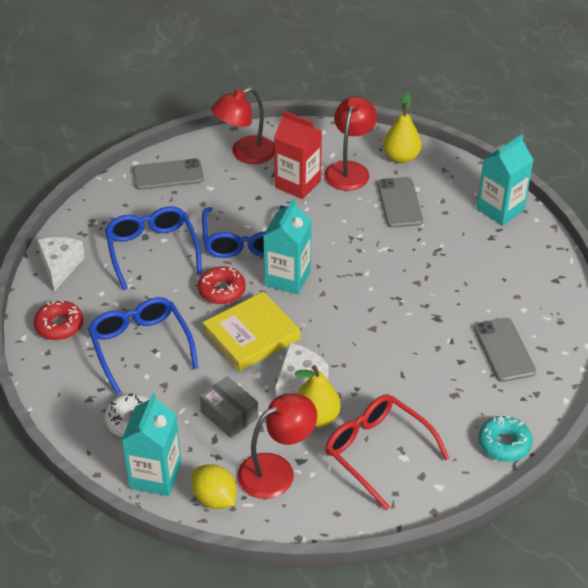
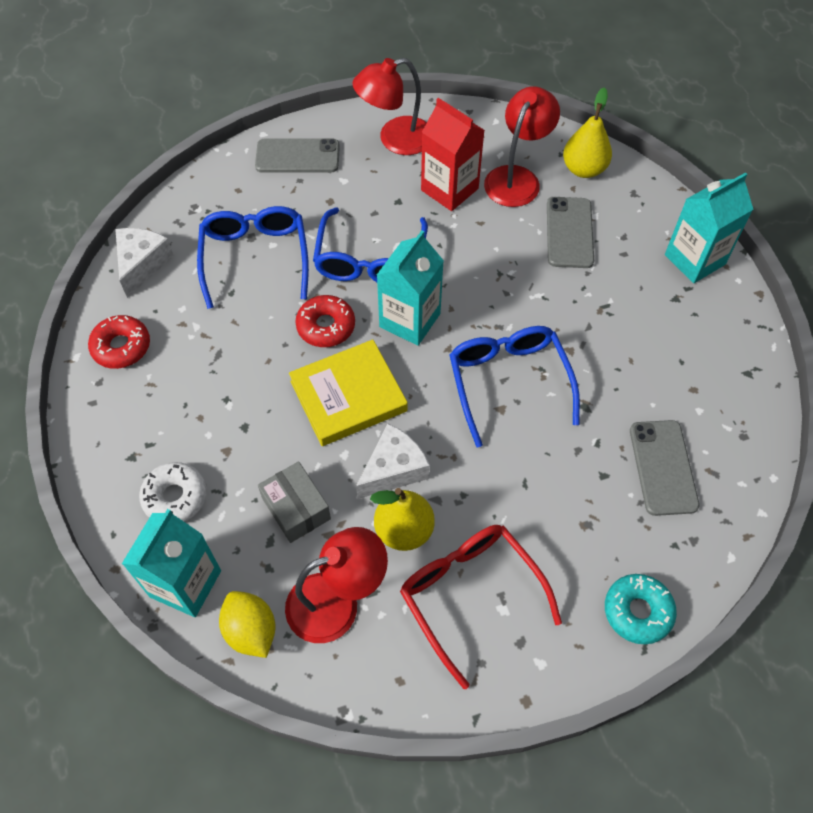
camera: 10 degrees right, 15 degrees up
(140, 346) = (210, 391): blue glasses -> blue glasses (508, 382)

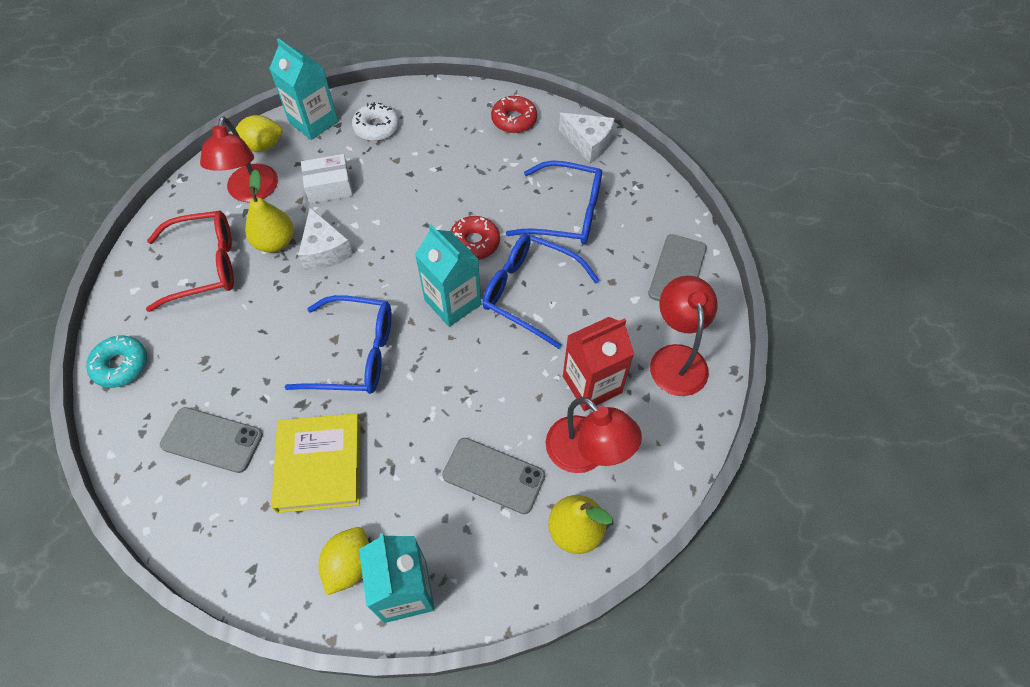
camera: 110 degrees right, 0 degrees up
(296, 508) = (329, 187): grey box -> white box
(348, 396) = (402, 240): yellow book -> yellow book (319, 465)
(700, 304) = (349, 565): none -> yellow lemon

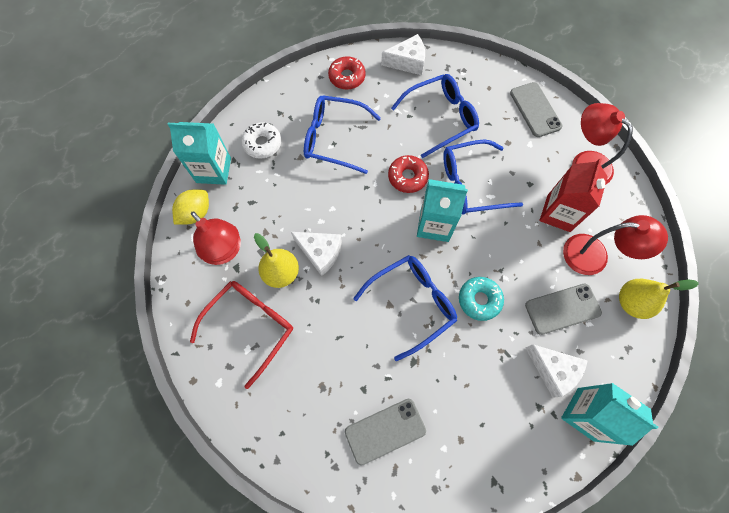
camera: 40 degrees left, 10 degrees up
(121, 365) = (270, 438): turquoise donut -> turquoise donut (479, 300)
(319, 465) = (465, 387): yellow book -> none
(329, 187) = (276, 208): white box -> none
(349, 565) = (543, 428): yellow lemon -> none
(419, 523) = (553, 370): none -> white cheese
(443, 164) = (334, 138): none -> blue glasses

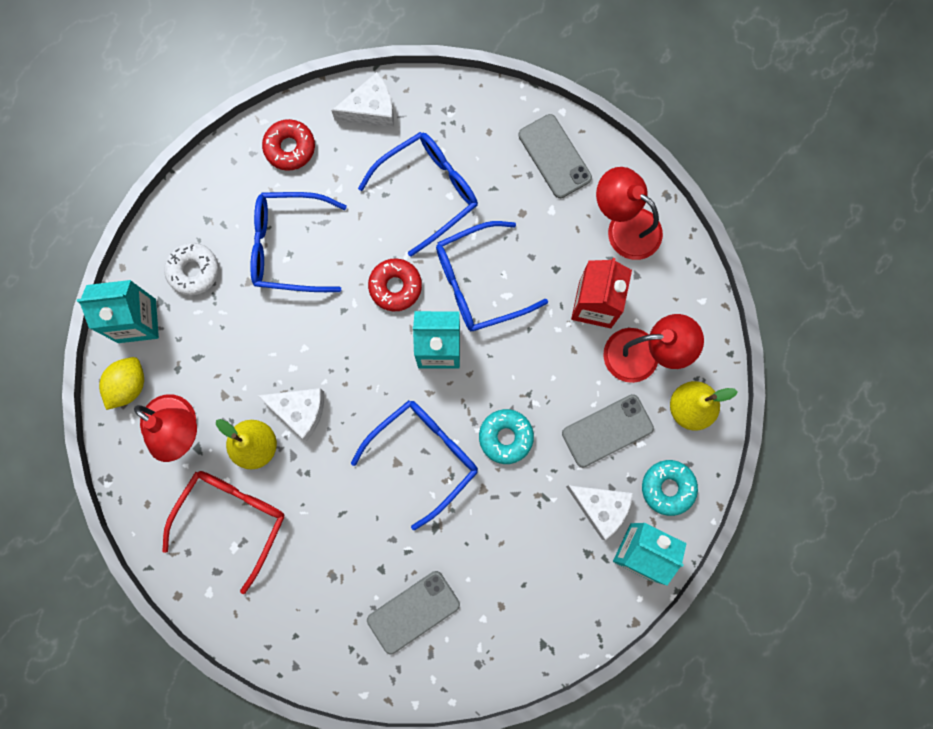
camera: 10 degrees left, 10 degrees up
(611, 364) = (668, 488): none -> turquoise donut

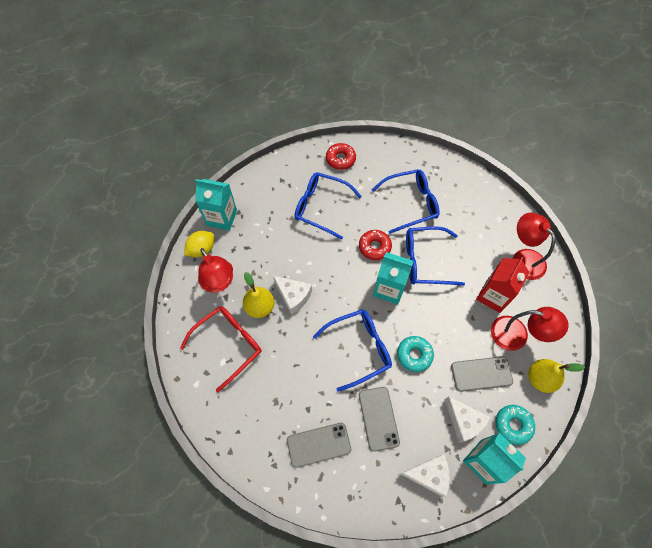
camera: 20 degrees right, 15 degrees down
(193, 271) = (263, 203): white donut -> none
(371, 109) = (392, 154): white cheese -> white cheese (429, 475)
(554, 156) = (490, 208): grey phone -> grey phone (378, 418)

